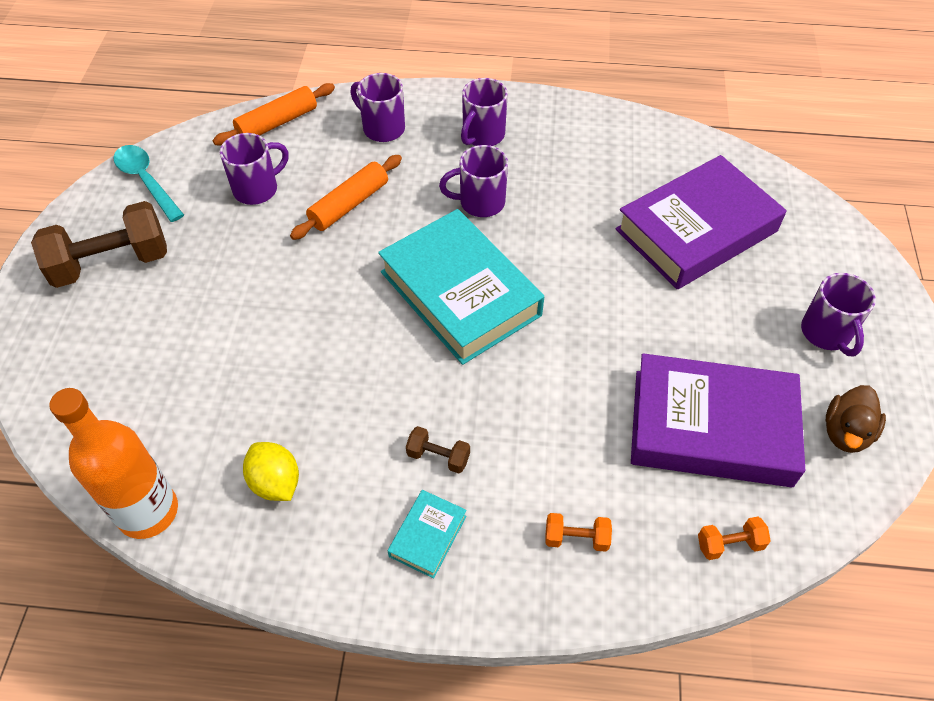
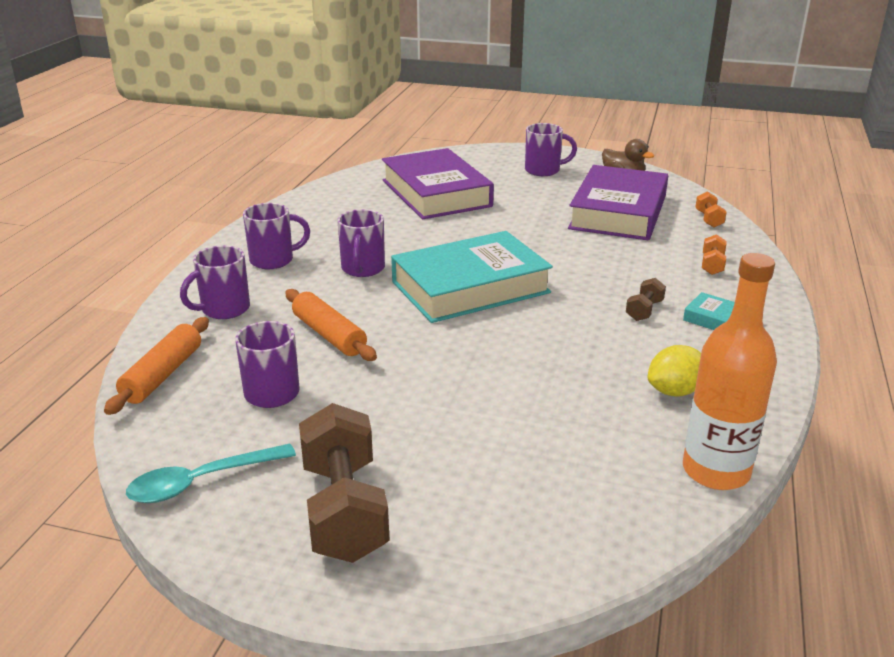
camera: 80 degrees left, 25 degrees down
(277, 123) = (163, 375): orange rolling pin -> orange rolling pin turned 45 degrees clockwise
(482, 135) = (273, 260): purple mug -> purple mug turned 60 degrees counterclockwise

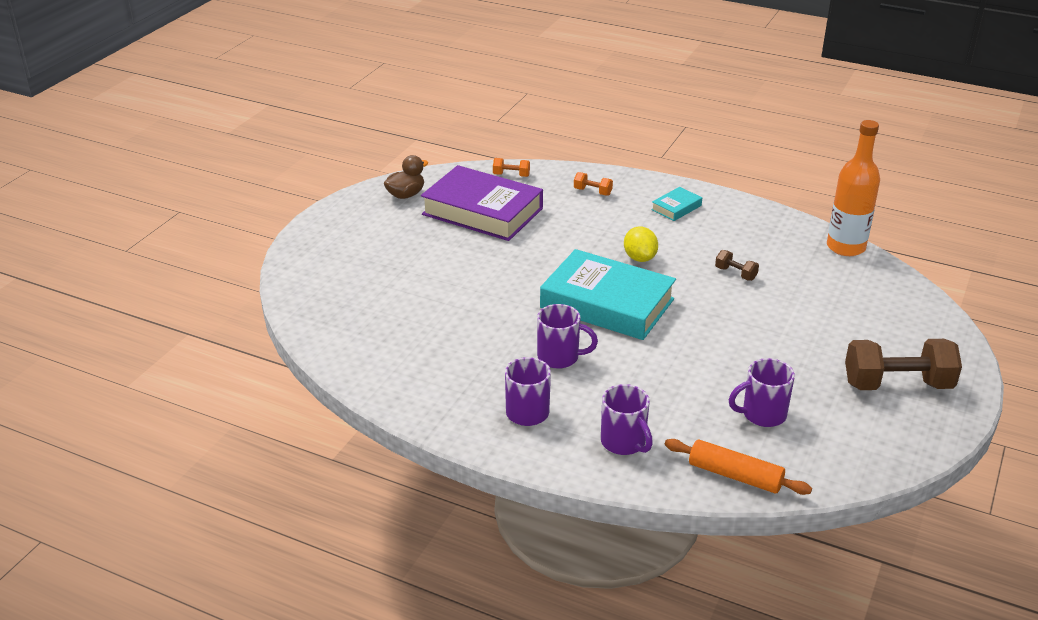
camera: 80 degrees left, 5 degrees up
(201, 482) = (875, 447): turquoise spoon -> none
(329, 335) = (677, 382): orange rolling pin -> none
(436, 193) = (398, 300): purple book -> none
(470, 287) = (607, 303): turquoise book -> turquoise book turned 45 degrees counterclockwise
(543, 170) = (368, 232): purple mug -> none
(644, 310) = (658, 233): brown dumbbell -> brown dumbbell (735, 274)
(675, 391) = (764, 243): yellow lemon -> yellow lemon (639, 258)

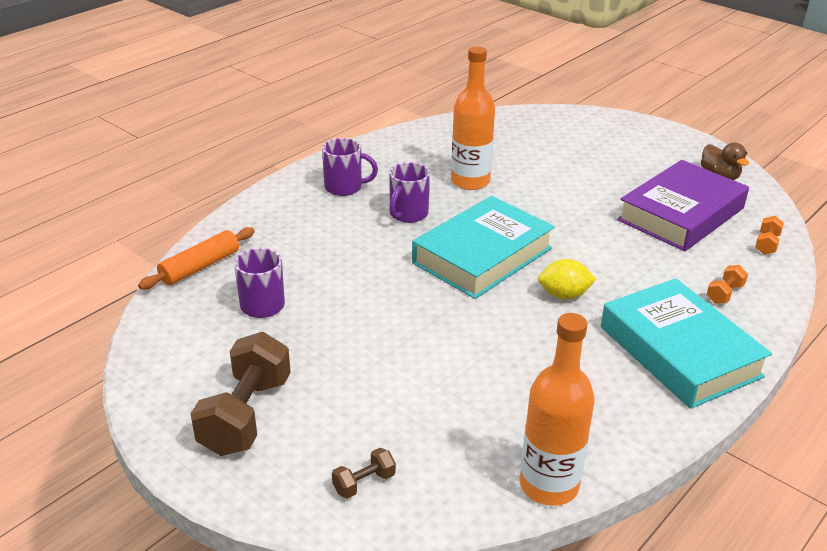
camera: 105 degrees right, 0 degrees up
(474, 328) = (470, 181): none -> orange bottle
(624, 443) = (278, 223): purple mug -> none
(676, 208) = (679, 351): turquoise book -> turquoise book, size x2.33
(735, 274) = (511, 358): brown dumbbell -> brown dumbbell (364, 483)

